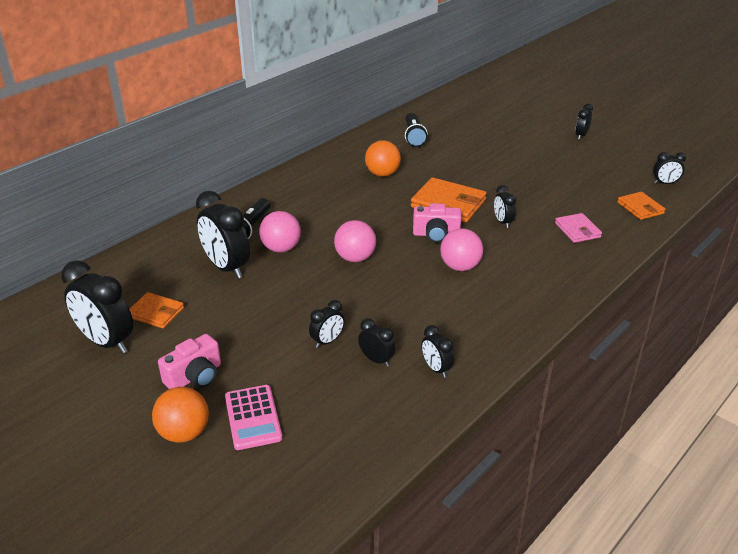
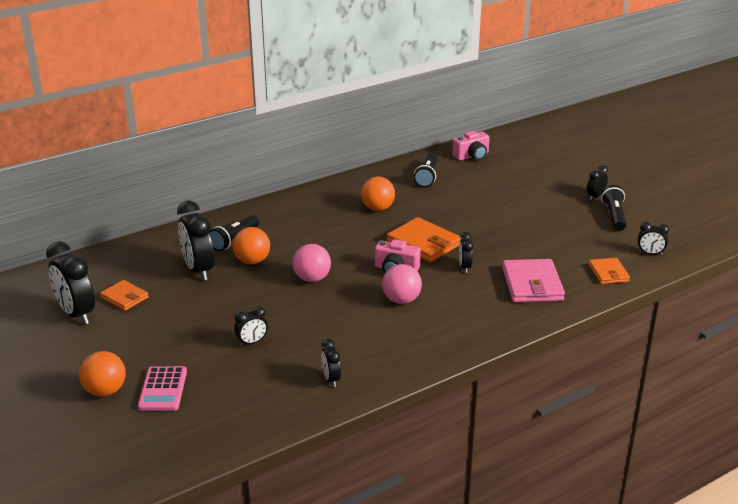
camera: 15 degrees right, 5 degrees down
(195, 376) = (132, 351): pink camera -> pink camera (472, 156)
(281, 248) = (252, 261): pink ball -> orange ball
(376, 360) = (285, 364): black clock -> none
(577, 230) = (532, 284): pink wallet -> pink wallet, size x1.68
(610, 152) = (614, 216): none -> black flashlight

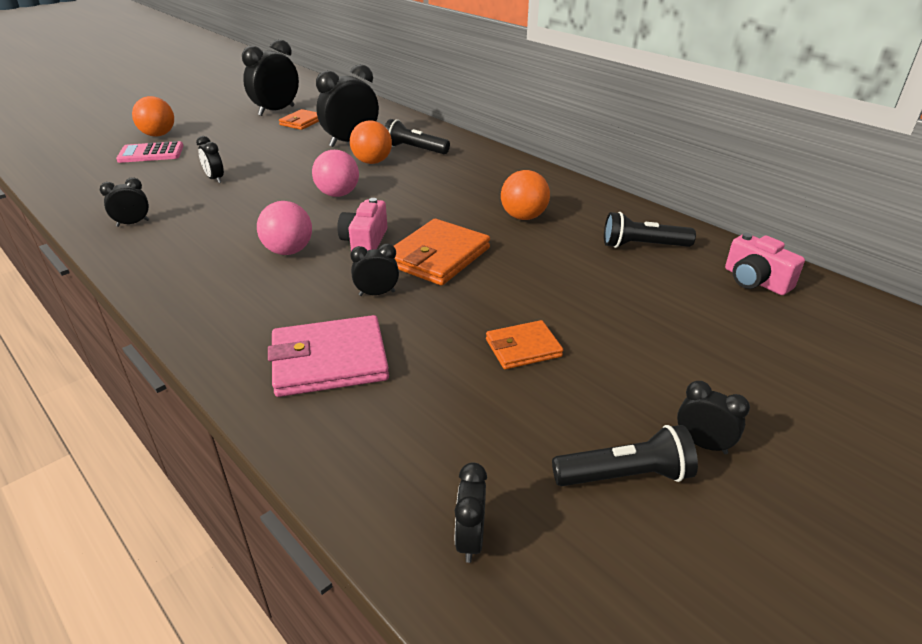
camera: 80 degrees right, 5 degrees up
(608, 273) = (375, 461): orange wallet -> orange wallet (523, 348)

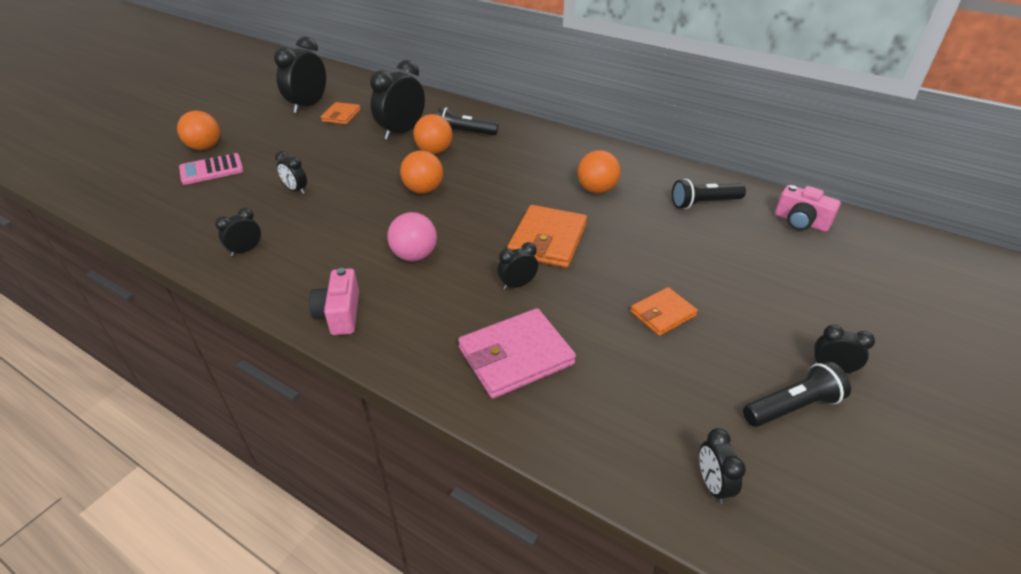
camera: 15 degrees left, 5 degrees up
(338, 194) = (423, 190): pink ball -> orange ball
(365, 242) = (477, 235): pink camera -> pink camera (340, 314)

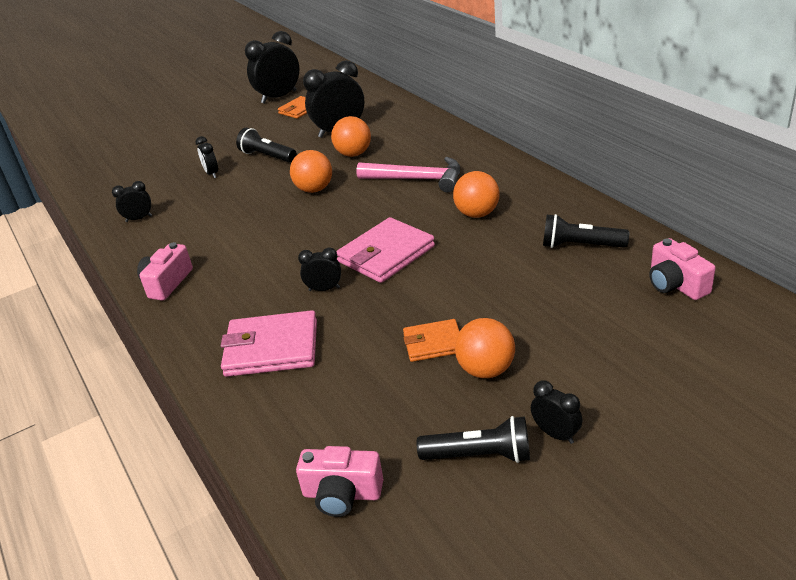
camera: 30 degrees right, 5 degrees down
(205, 147) = (171, 127): orange ball -> orange ball (486, 370)
(211, 170) = (162, 147): pink calculator -> none
(414, 256) = (260, 247): pink ball -> none
(464, 133) = (396, 139): black flashlight -> black flashlight (267, 156)
(516, 167) = (417, 179): none -> pink hammer
(547, 240) = (386, 254): orange wallet -> pink wallet
(712, 484) = (342, 494): black clock -> pink camera

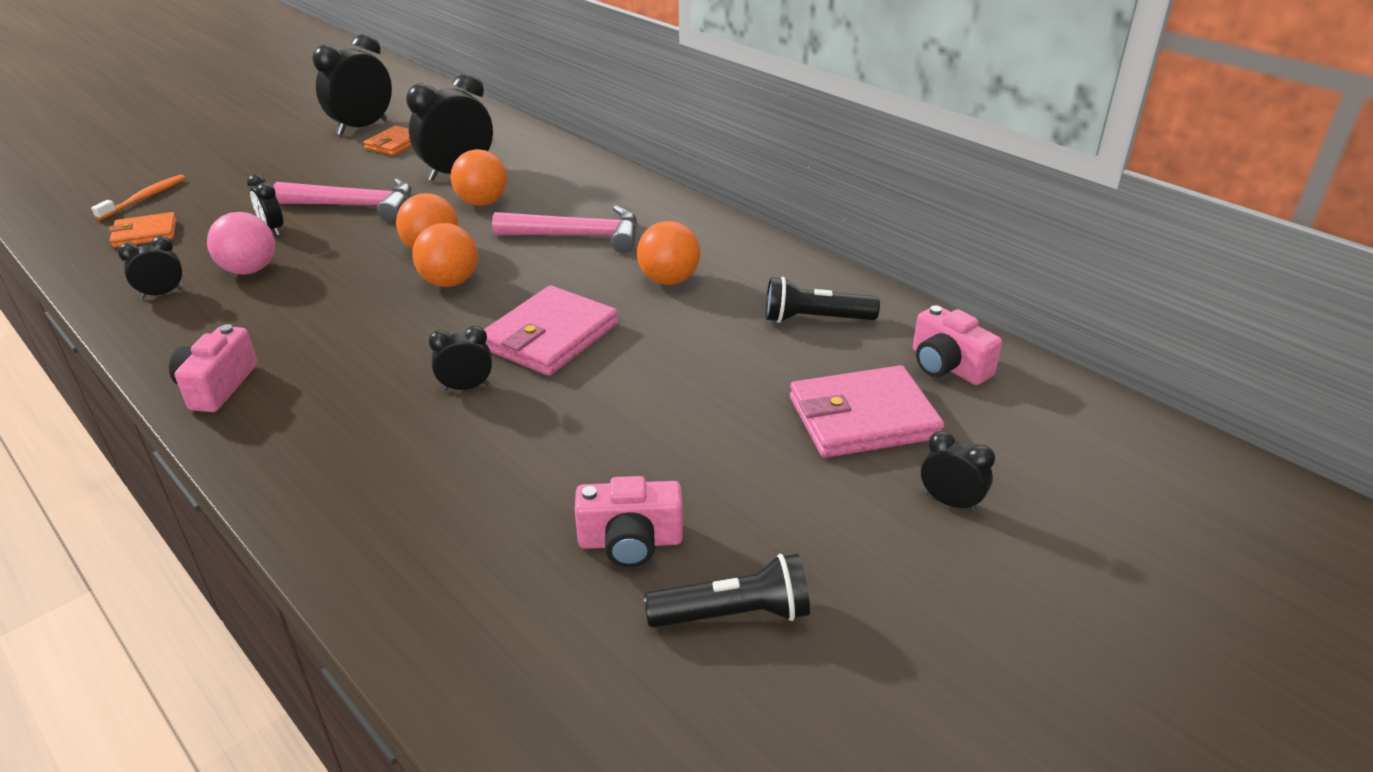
camera: 15 degrees left, 0 degrees up
(133, 151) = (144, 198): none -> orange toothbrush
(194, 203) = (249, 270): none -> pink ball
(267, 156) = (355, 205): black flashlight -> pink hammer
(272, 348) = (397, 476): pink wallet -> pink wallet (863, 418)
(342, 494) = (538, 690): pink camera -> pink camera (630, 541)
(433, 343) = (638, 457): orange wallet -> orange wallet (145, 233)
(486, 370) = (720, 491): orange ball -> orange ball (450, 282)
(555, 434) = (834, 575): black clock -> black clock (950, 502)

